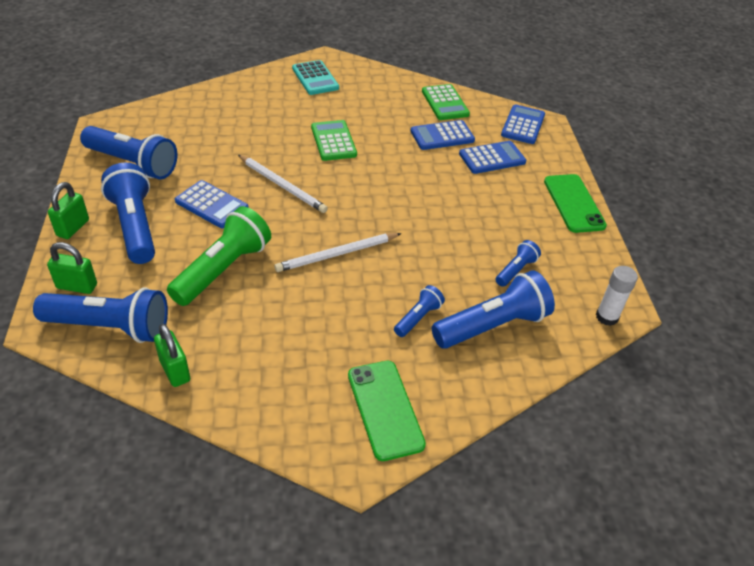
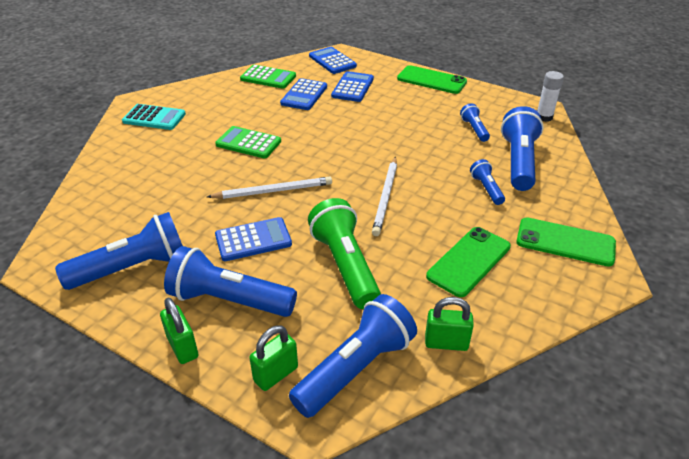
camera: 50 degrees left, 5 degrees down
(293, 346) = (469, 261): none -> green phone

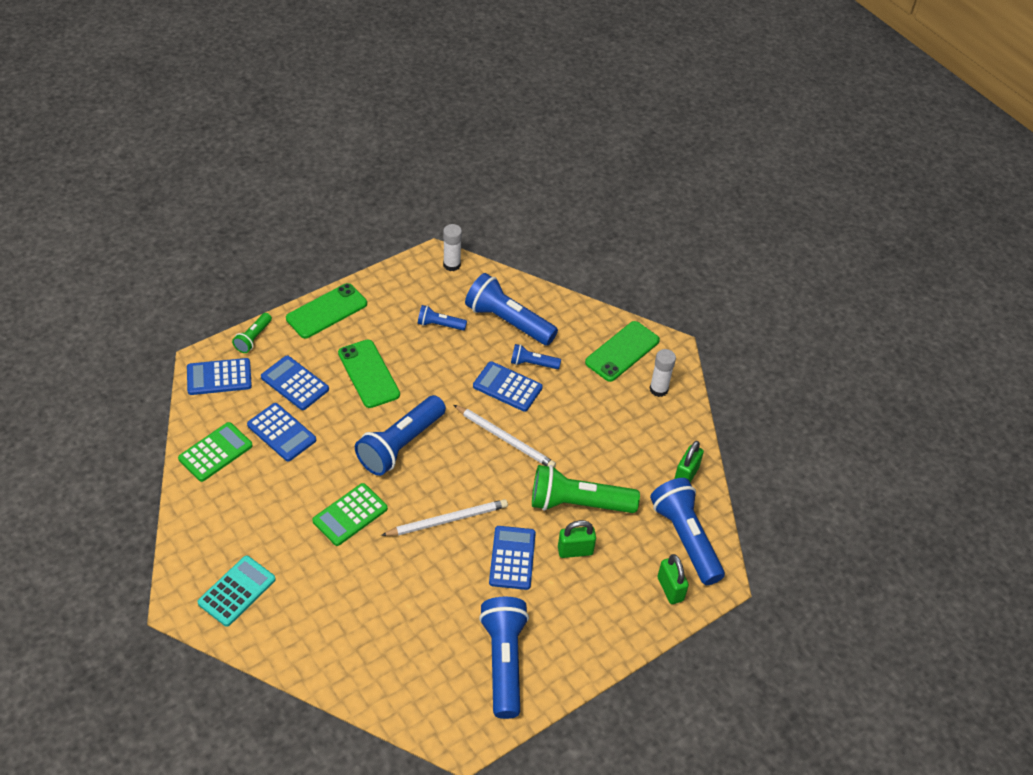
camera: 70 degrees left, 10 degrees up
(182, 347) = (617, 643): green padlock -> green padlock (575, 551)
(228, 300) = (580, 598): blue flashlight -> blue flashlight (400, 445)
(273, 191) = (447, 520): white pencil -> white pencil turned 60 degrees clockwise
(377, 62) = (253, 338): none -> green flashlight
(445, 182) = (507, 387): none -> blue calculator
(469, 261) = (613, 421): green phone -> green phone (368, 374)
(545, 284) = (658, 389): none -> white glue stick

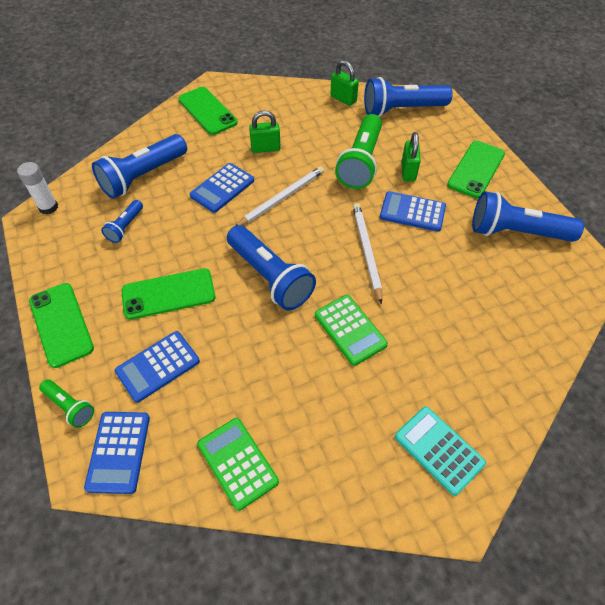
camera: 75 degrees left, 5 degrees up
(281, 433) = (226, 386): blue calculator -> none
(532, 363) = (200, 167): blue flashlight -> none
(597, 621) = (476, 169): none -> green phone
(658, 389) = (254, 98): white glue stick -> none
(670, 589) = (447, 125): green padlock -> green padlock (265, 148)

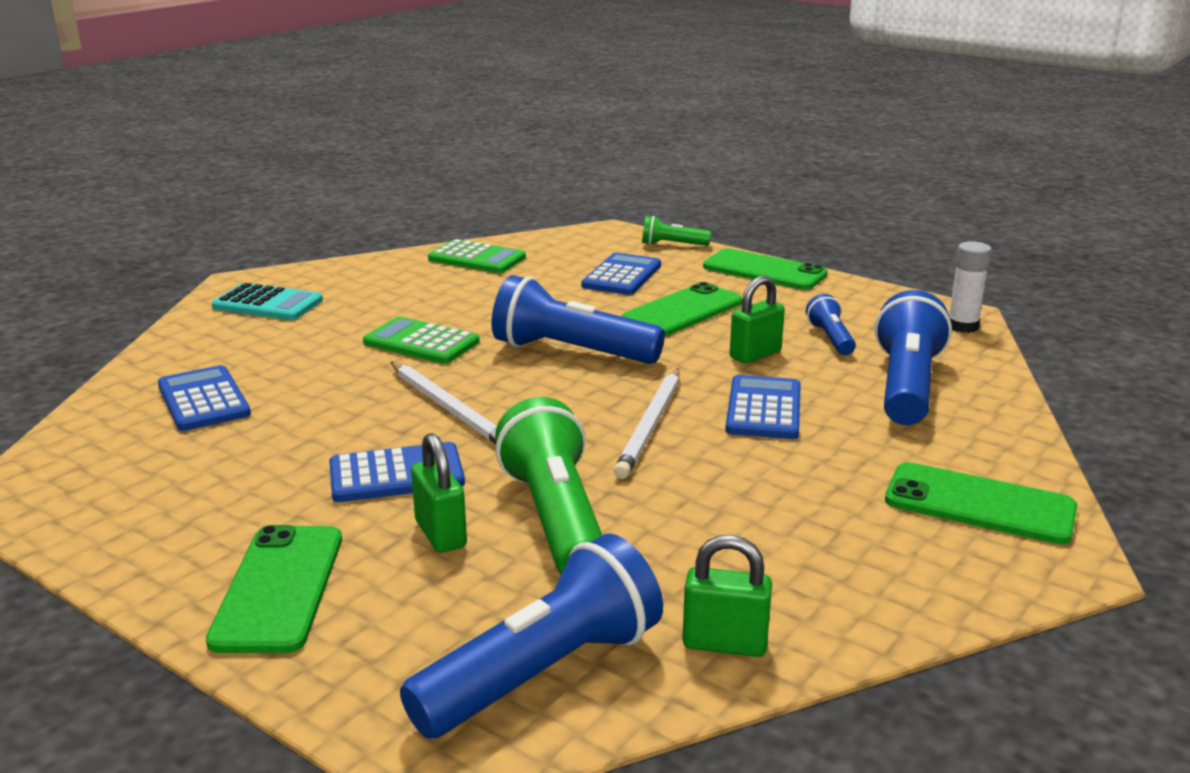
camera: 150 degrees right, 30 degrees down
(118, 452) = (593, 241): blue calculator -> blue calculator (204, 400)
(265, 148) = (770, 481): green padlock -> green padlock (755, 355)
(516, 232) = (172, 504): blue flashlight -> none

